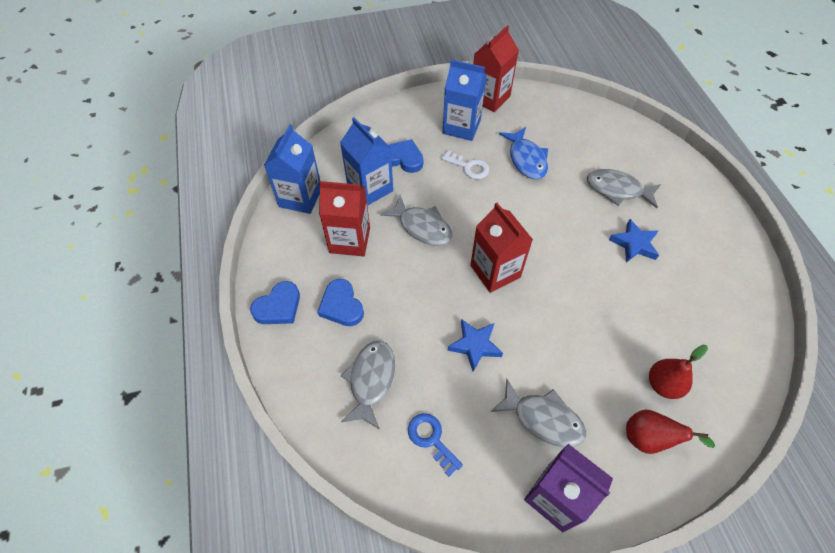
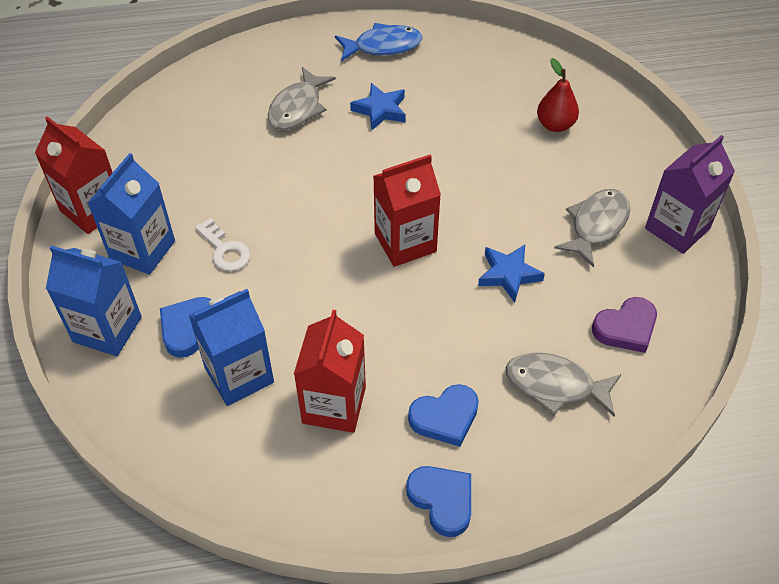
camera: 85 degrees left, 5 degrees down
(300, 197) = (238, 475): blue carton -> blue carton (107, 329)
(422, 227) = (323, 314): grey fish -> none
(431, 439) = (626, 328): blue key -> purple heart
(468, 167) = (225, 250): white key -> white key turned 105 degrees clockwise
(526, 159) = (226, 185): blue fish -> blue fish (383, 46)
(649, 439) = (612, 148): red pear -> none

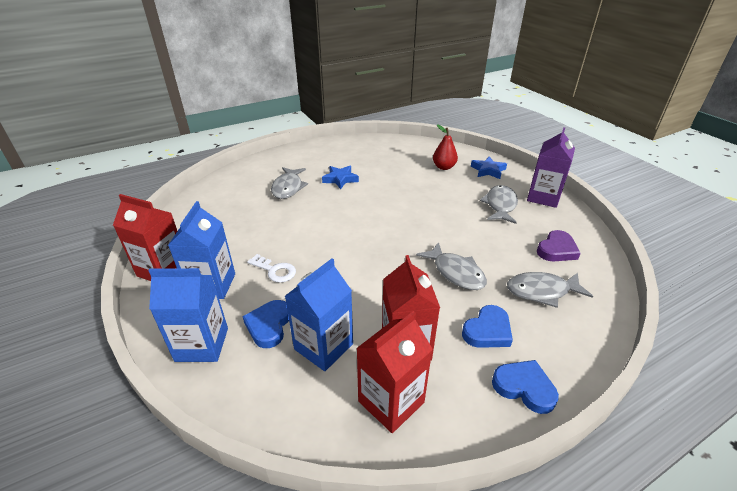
camera: 20 degrees left, 15 degrees down
(383, 46) = (325, 152): blue fish -> none
(405, 242) = (395, 238): red carton -> red carton (391, 402)
(456, 322) = (456, 272): none -> grey fish
(508, 275) = (469, 240): blue star -> blue star (488, 170)

